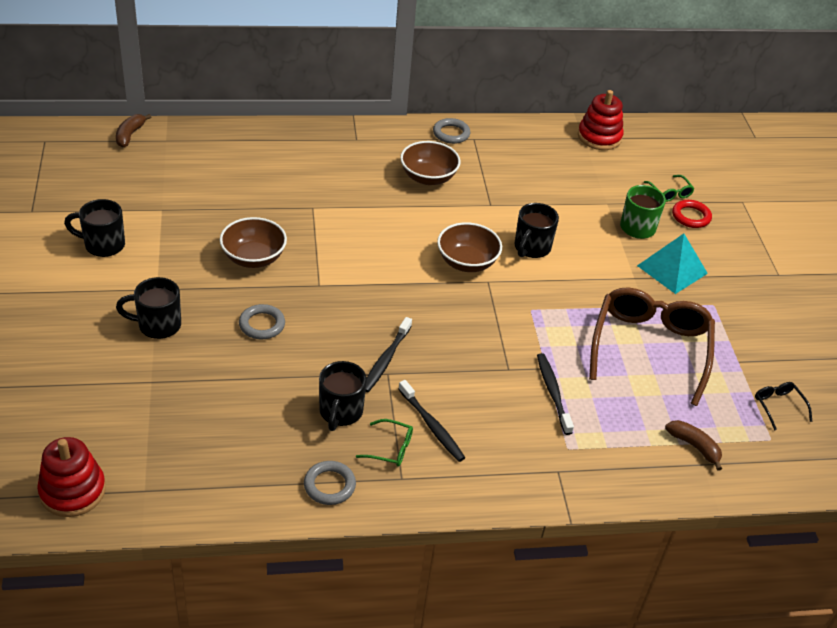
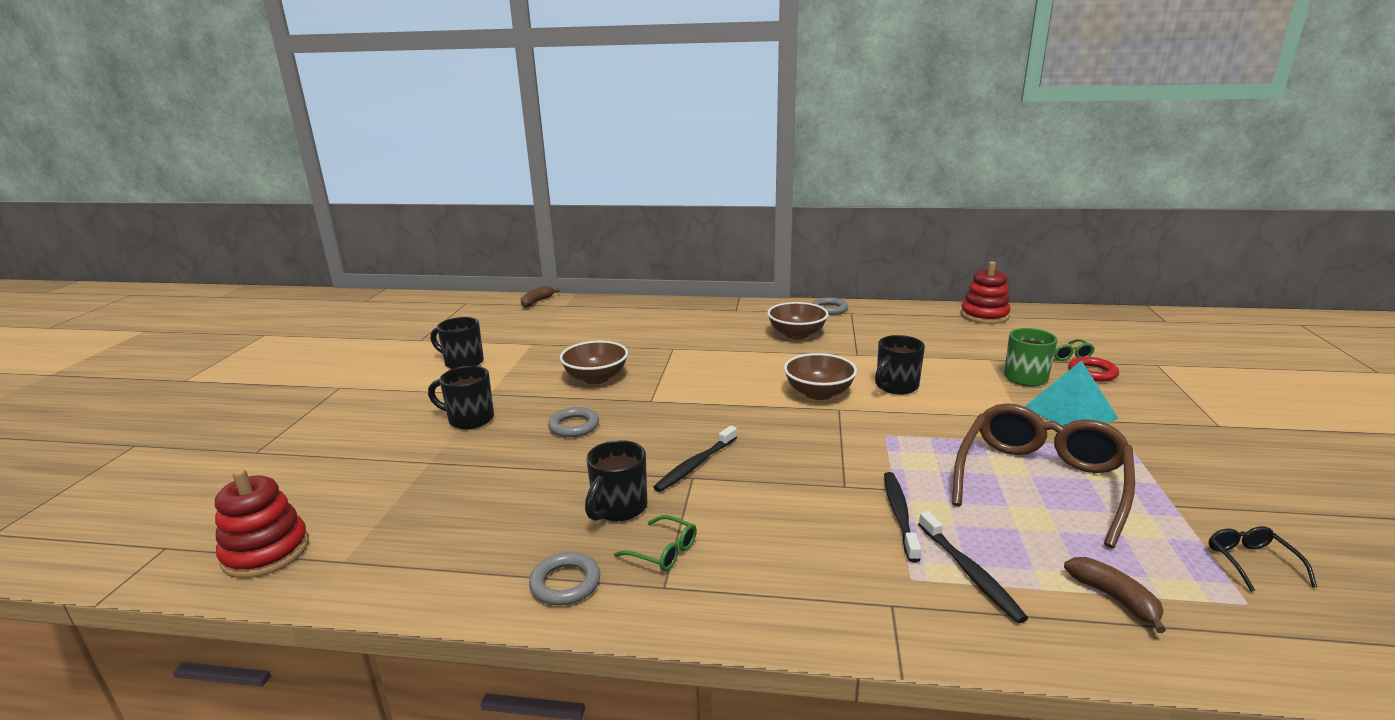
camera: 20 degrees right, 20 degrees down
(431, 426) = (726, 533): black toothbrush -> black toothbrush (969, 572)

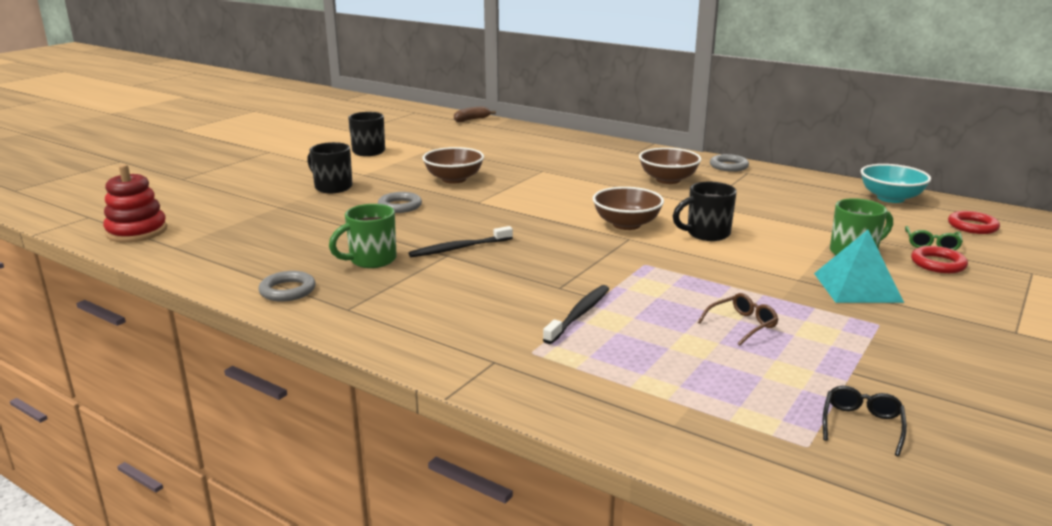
camera: 25 degrees right, 0 degrees up
(618, 508) = (371, 260): black mug -> green mug
(663, 551) = (371, 291): green glasses -> none
(969, 572) = (584, 361): black toothbrush -> none
(984, 316) = (890, 198): red stacking toy -> turquoise bowl
(1040, 481) = (742, 325): brown glasses -> brown glasses, size x0.40
(1069, 330) = (972, 226): none -> red ring
(1114, 598) = (684, 408): brown banana -> none

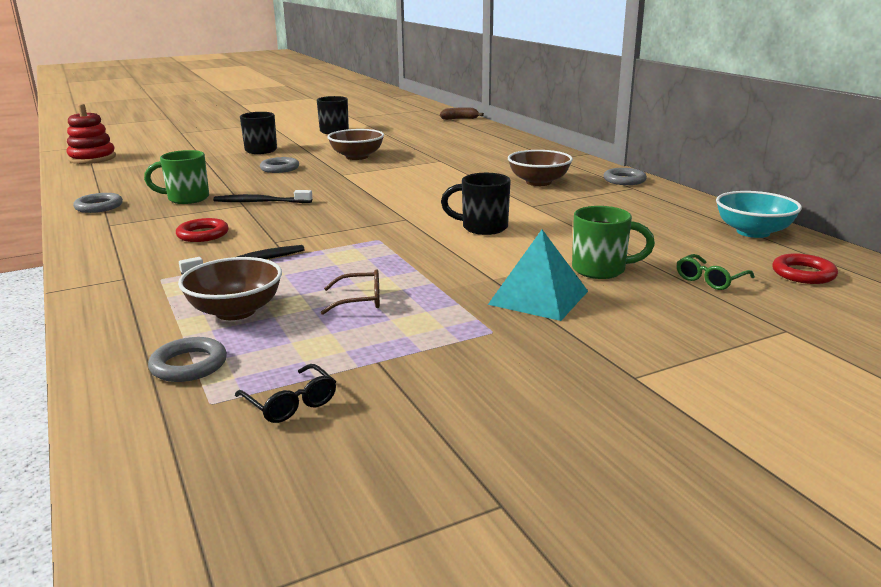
camera: 30 degrees right, 0 degrees up
(626, 224) = (426, 208): brown bowl -> brown bowl (235, 311)
(727, 422) = (189, 365): none -> grey ring
(861, 425) = (290, 403): black glasses -> black glasses turned 90 degrees clockwise
(938, 264) = (678, 297): red ring -> red ring (203, 234)

